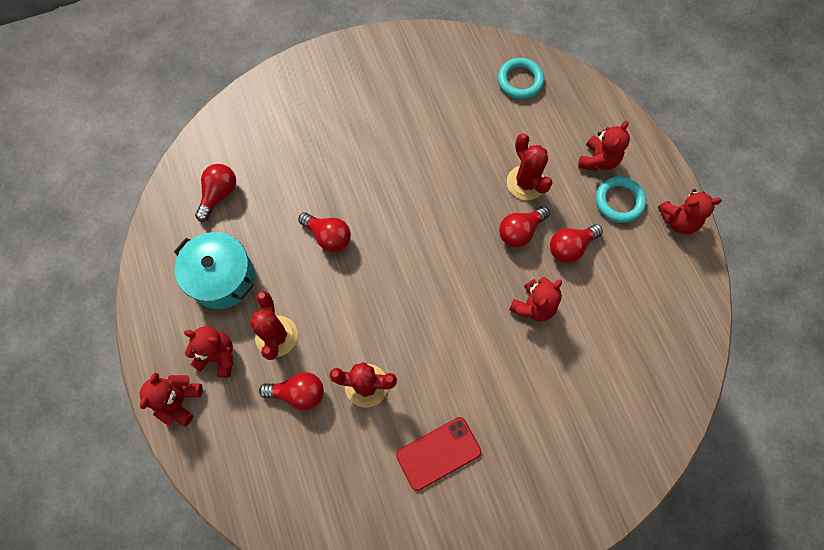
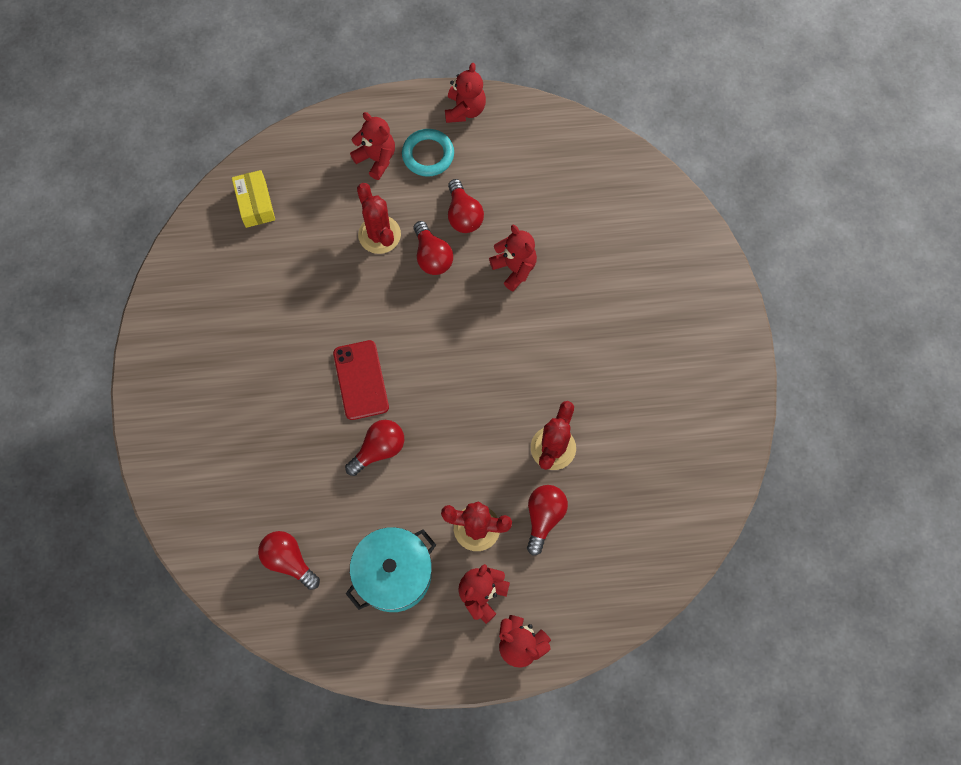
camera: 75 degrees left, 0 degrees up
(438, 453) = (636, 396): red phone -> red phone (361, 380)
(520, 81) = (255, 204): turquoise ring -> yellow box
(526, 183) = (379, 235): red cactus -> red cactus turned 75 degrees clockwise

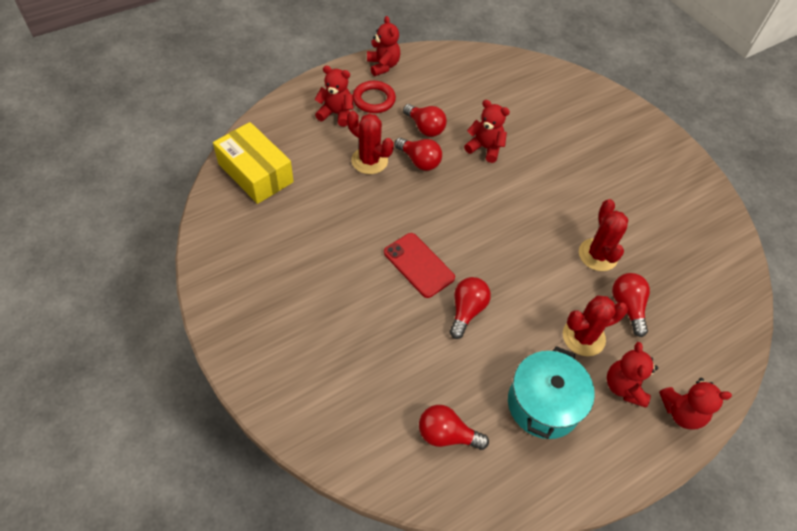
camera: 30 degrees left, 15 degrees down
(255, 204) = (256, 173): yellow box -> yellow box, size x1.63
(428, 155) = (374, 100): turquoise ring -> red ring

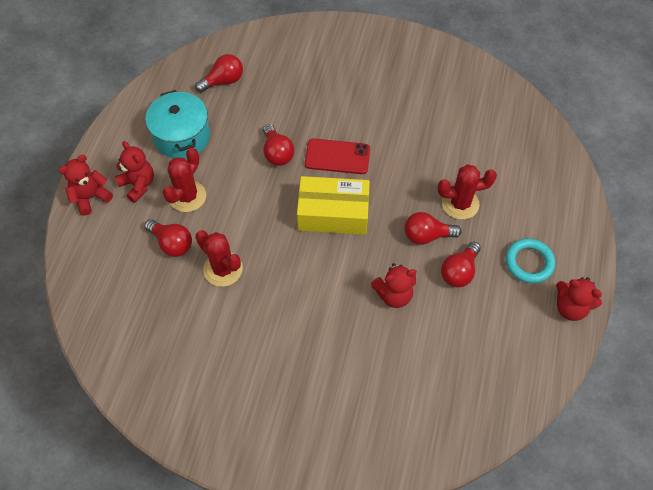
camera: 140 degrees right, 5 degrees up
(256, 173) = (515, 128): yellow box -> yellow box (333, 214)
(336, 114) = (535, 222): red teddy bear -> none
(374, 100) = (529, 262): red ring -> turquoise ring
(425, 128) = (459, 271): red light bulb -> red light bulb turned 60 degrees counterclockwise

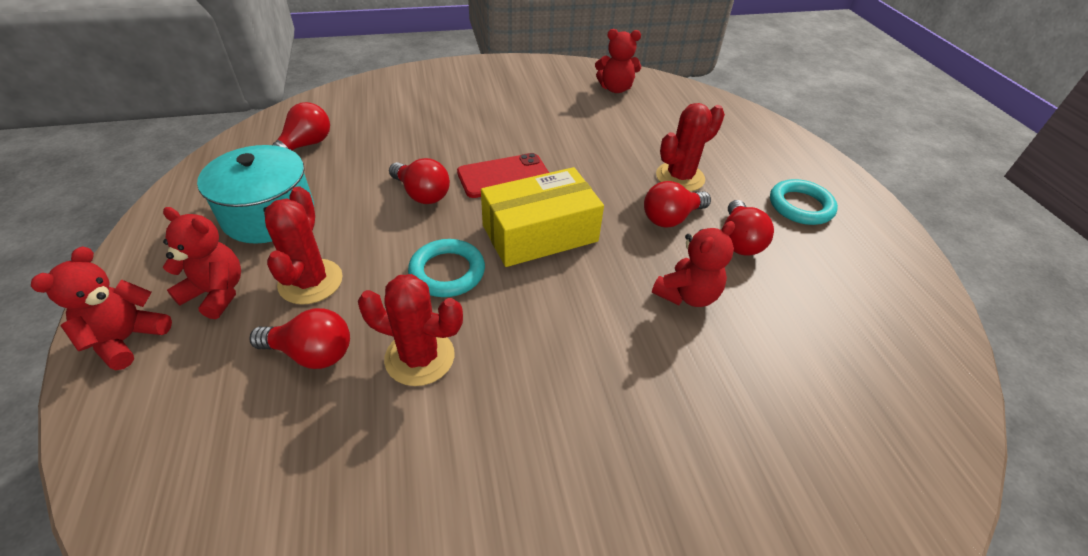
camera: 30 degrees left, 15 degrees down
(263, 220) = (447, 272): none -> turquoise ring
(570, 307) = (883, 232): red teddy bear -> red teddy bear (615, 89)

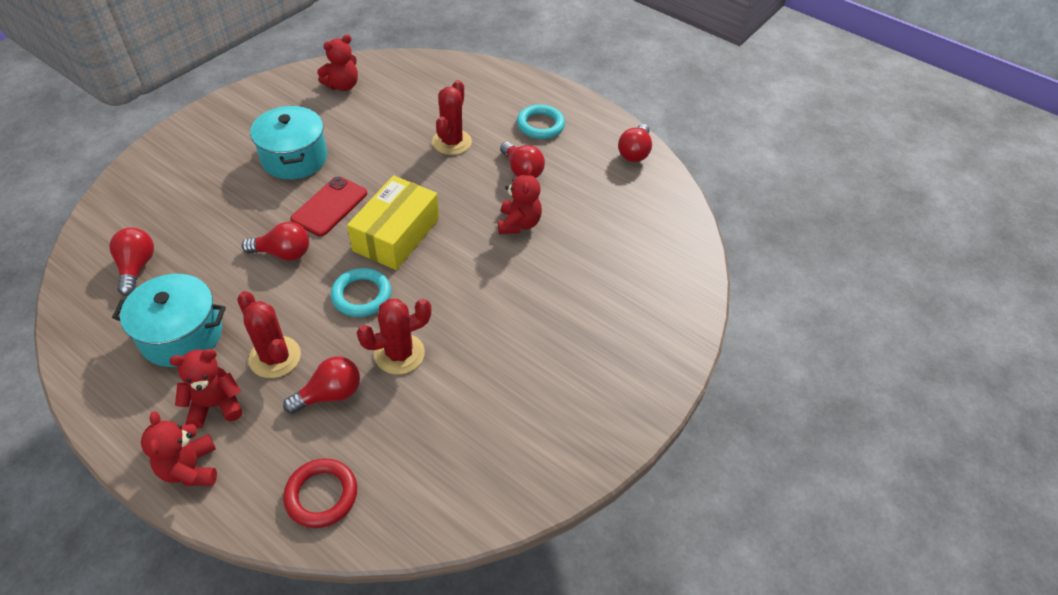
camera: 40 degrees left, 5 degrees up
(177, 464) = (321, 495): none -> red ring
(515, 124) = (294, 158): none -> turquoise pot
(671, 218) = (470, 177): red light bulb -> red light bulb (634, 152)

